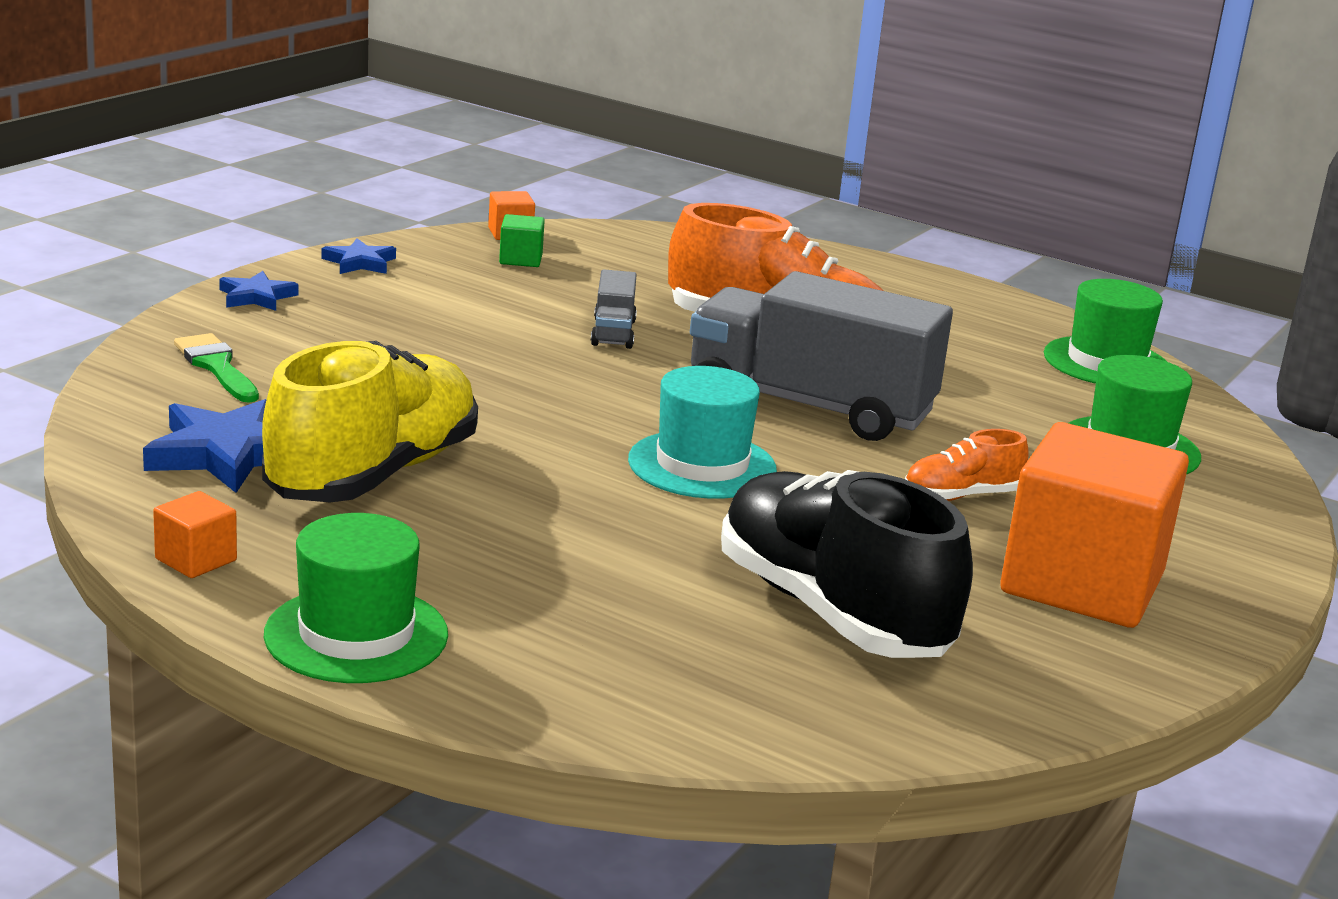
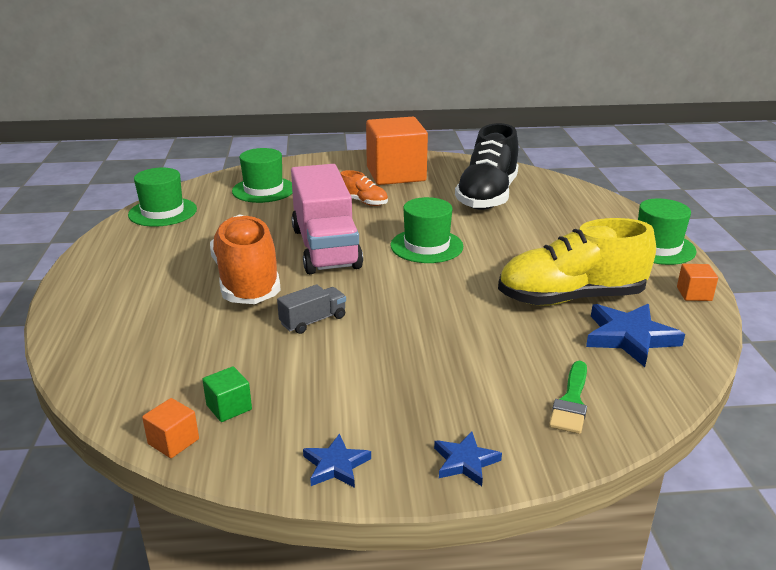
camera: 125 degrees left, 5 degrees up
(702, 465) = (426, 246): turquoise hat -> green hat
(809, 405) = (325, 247): grey truck -> pink truck

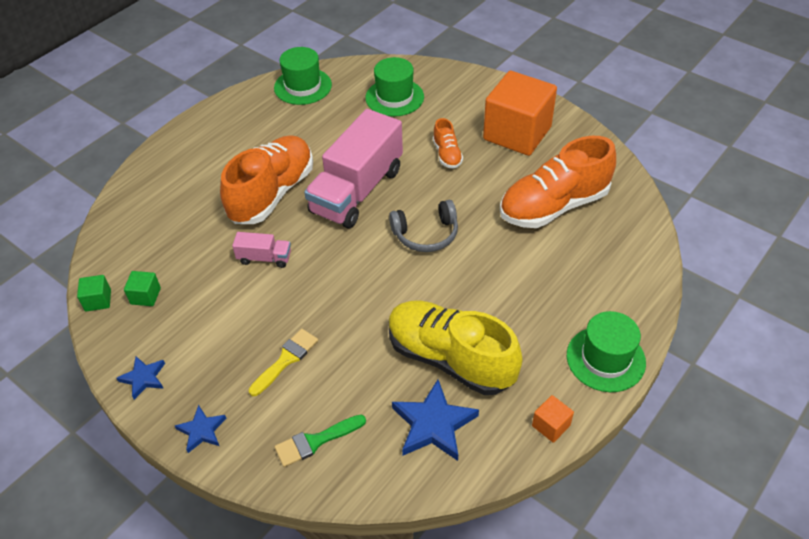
camera: 45 degrees right, 20 degrees up
(173, 441) = (98, 300): orange cube -> green cube
(313, 321) = (264, 258): grey truck -> pink truck
(426, 246) = (426, 234): green hat -> grey headphones
(451, 369) = (286, 359): none -> yellow brush
(487, 196) = (553, 206): black shoe -> orange shoe

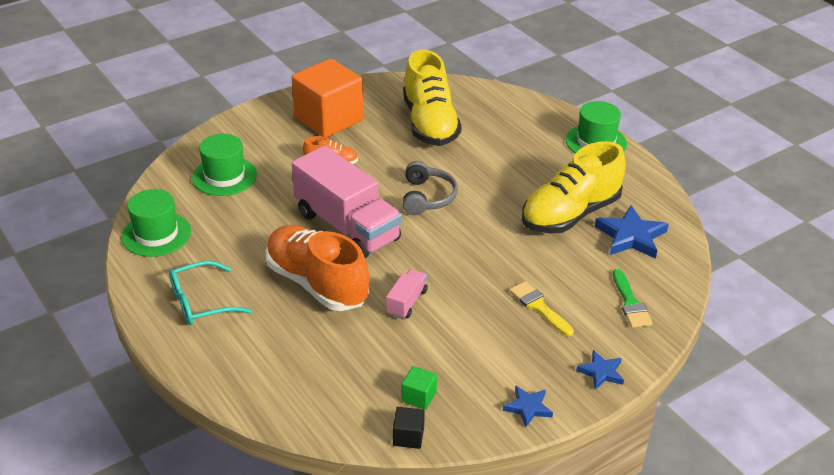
camera: 75 degrees left, 10 degrees down
(98, 300) = (408, 436): green cube -> black cube
(229, 135) = (200, 302): none -> turquoise glasses
(551, 425) = (647, 181): orange cube -> none
(553, 206) = (430, 124): orange shoe -> yellow shoe

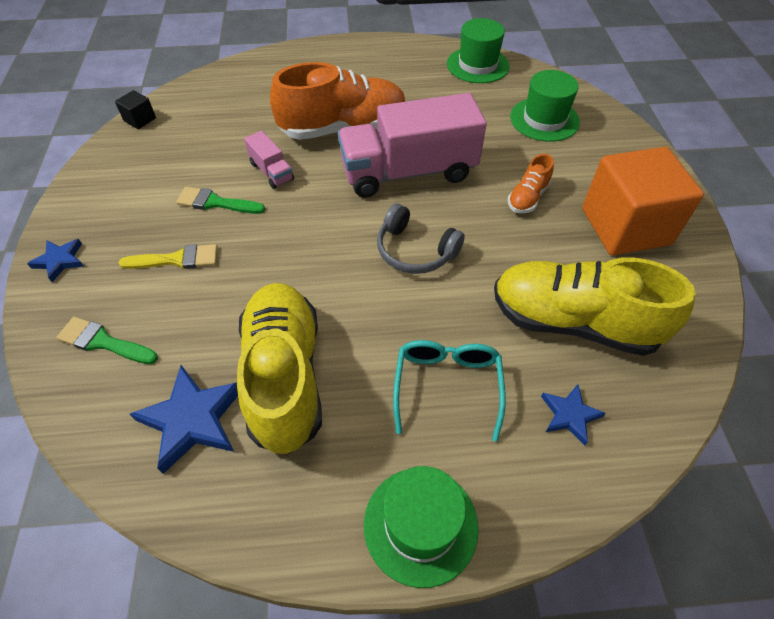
camera: 120 degrees right, 15 degrees up
(200, 302) = (373, 67): turquoise glasses -> turquoise glasses (447, 385)
(419, 397) = (167, 138): green cube -> none
(468, 317) = (215, 202): none -> green brush
(528, 407) = (86, 192): blue star -> blue star (569, 415)

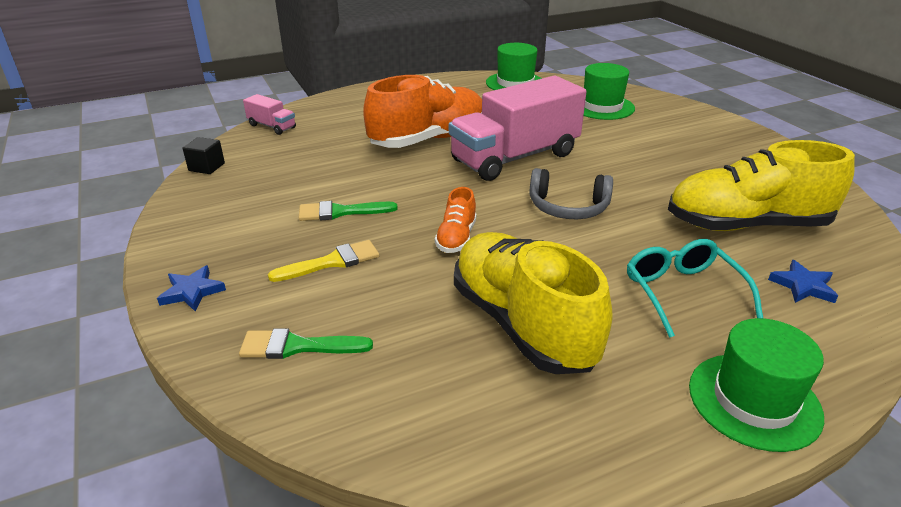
camera: 20 degrees left, 20 degrees down
(192, 420) = (453, 384): blue star -> none
(271, 171) = (381, 180): pink truck -> pink truck (272, 126)
(527, 197) = (633, 155): orange shoe -> orange shoe (456, 238)
(625, 226) = (728, 158): orange cube -> none

